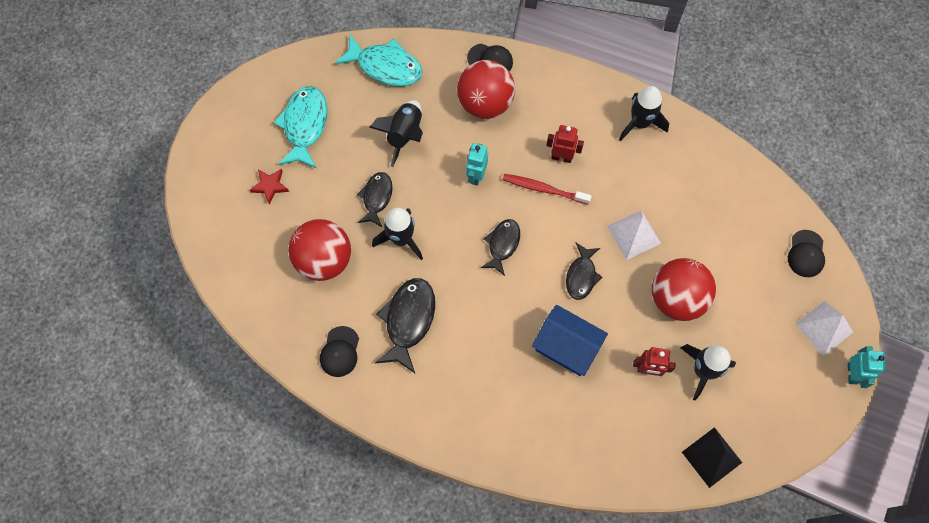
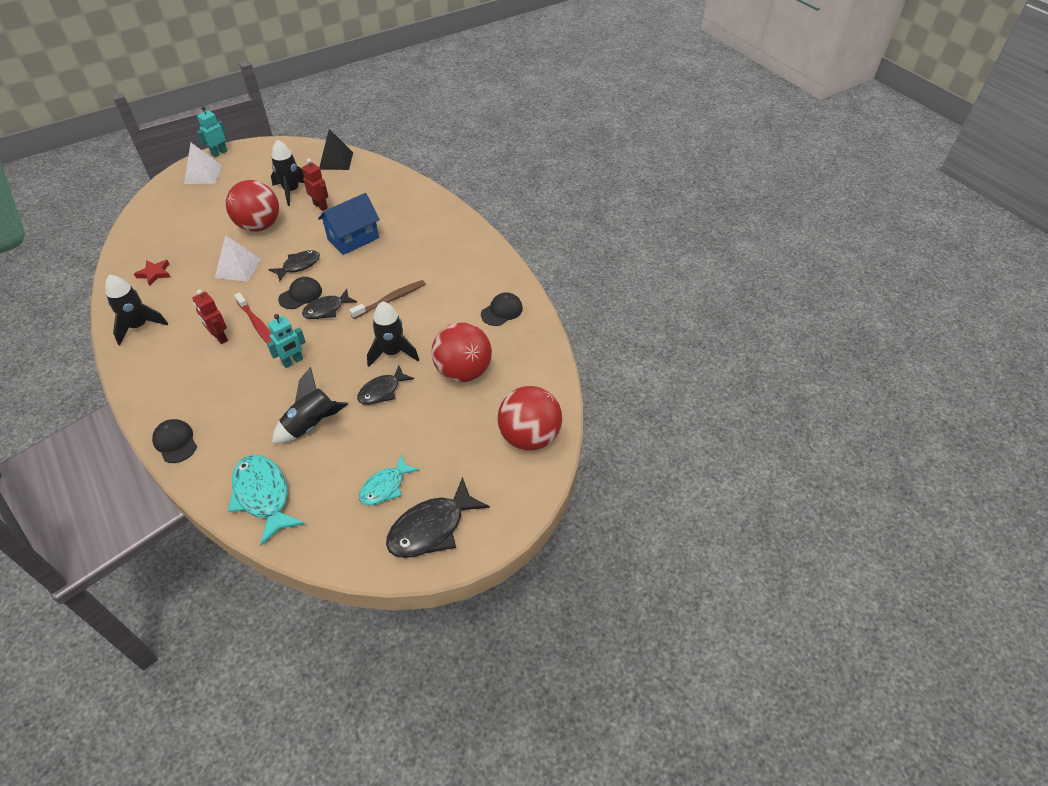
camera: 145 degrees left, 20 degrees down
(270, 186) = (460, 452): red star -> red star (154, 273)
(304, 125) = (385, 487): turquoise fish -> turquoise fish, size x0.63
(408, 321) = (438, 303): black fish -> black fish (431, 528)
(455, 294) = (390, 300): none -> brown toothbrush
(485, 103) = (222, 409): red ball -> red ball (529, 437)
(566, 347) = (353, 238): blue house -> blue house turned 75 degrees clockwise
(806, 254) = (158, 206): black cap -> black cap (300, 295)

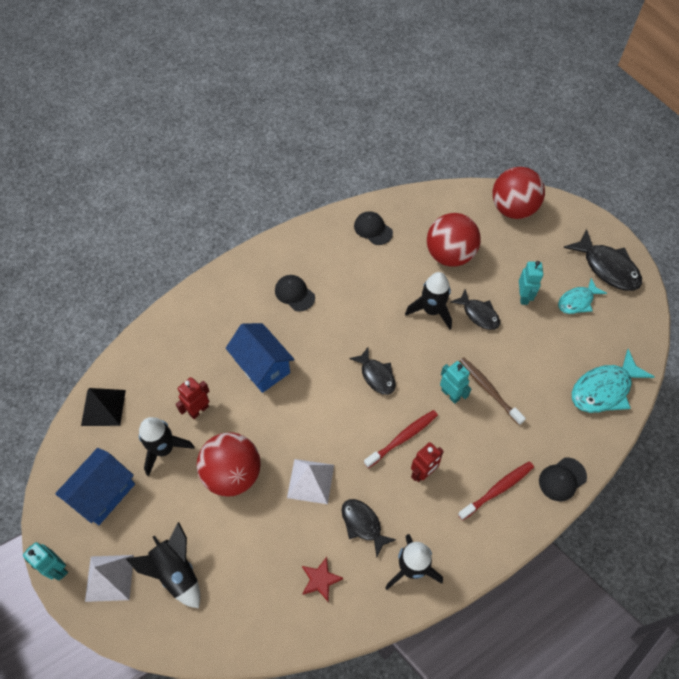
camera: 90 degrees left, 10 degrees up
(184, 389) = (497, 490): none -> red toothbrush
(266, 166) = (103, 493): none -> blue house
(298, 266) = (307, 415): black fish -> black fish (363, 524)
(300, 295) = (355, 404): black cap -> black cap (294, 294)
(311, 425) = (524, 365): black rocket -> black rocket (176, 572)
(385, 487) = (577, 301): turquoise fish -> turquoise fish turned 105 degrees clockwise
(390, 300) = (360, 319): brown toothbrush -> brown toothbrush (488, 390)
(399, 433) = (523, 297): none -> turquoise robot

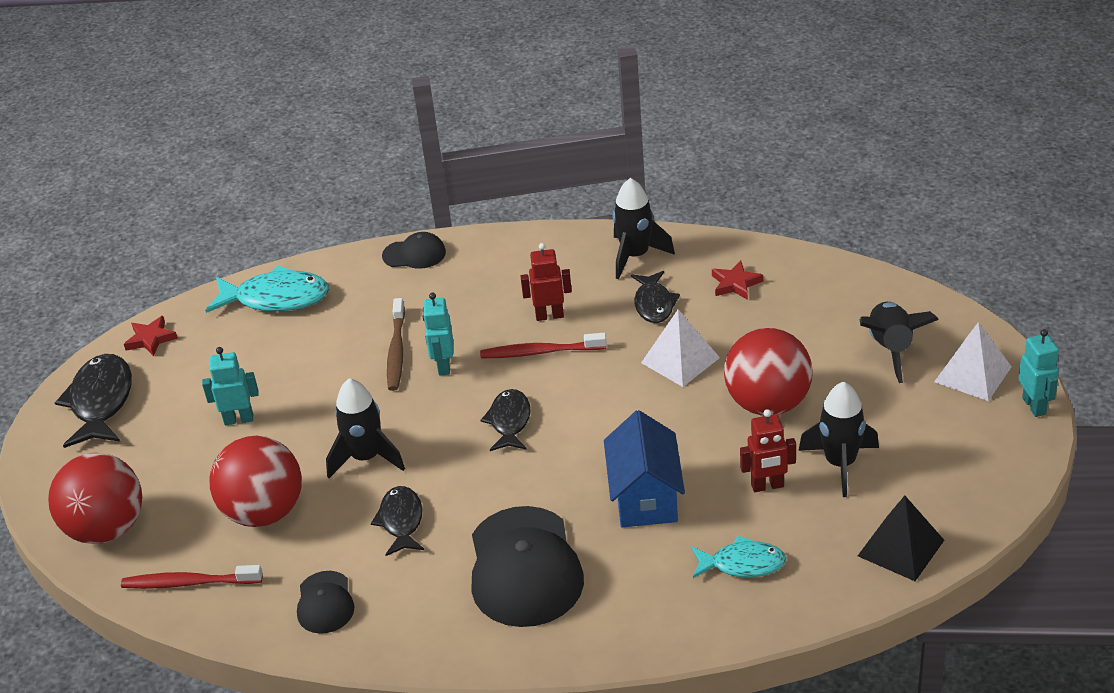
camera: 140 degrees left, 20 degrees down
(103, 493) = (945, 452): blue house -> none
(294, 294) = (524, 567): black cap -> black cap, size x1.97
(478, 314) = (315, 427): black fish -> black fish (401, 521)
(497, 490) = (487, 273): red toothbrush -> red toothbrush (189, 583)
(523, 297) = (239, 419): turquoise robot -> turquoise robot turned 45 degrees clockwise
(577, 301) = (186, 385): turquoise fish -> turquoise fish (742, 564)
(636, 319) = (151, 339): none -> red star

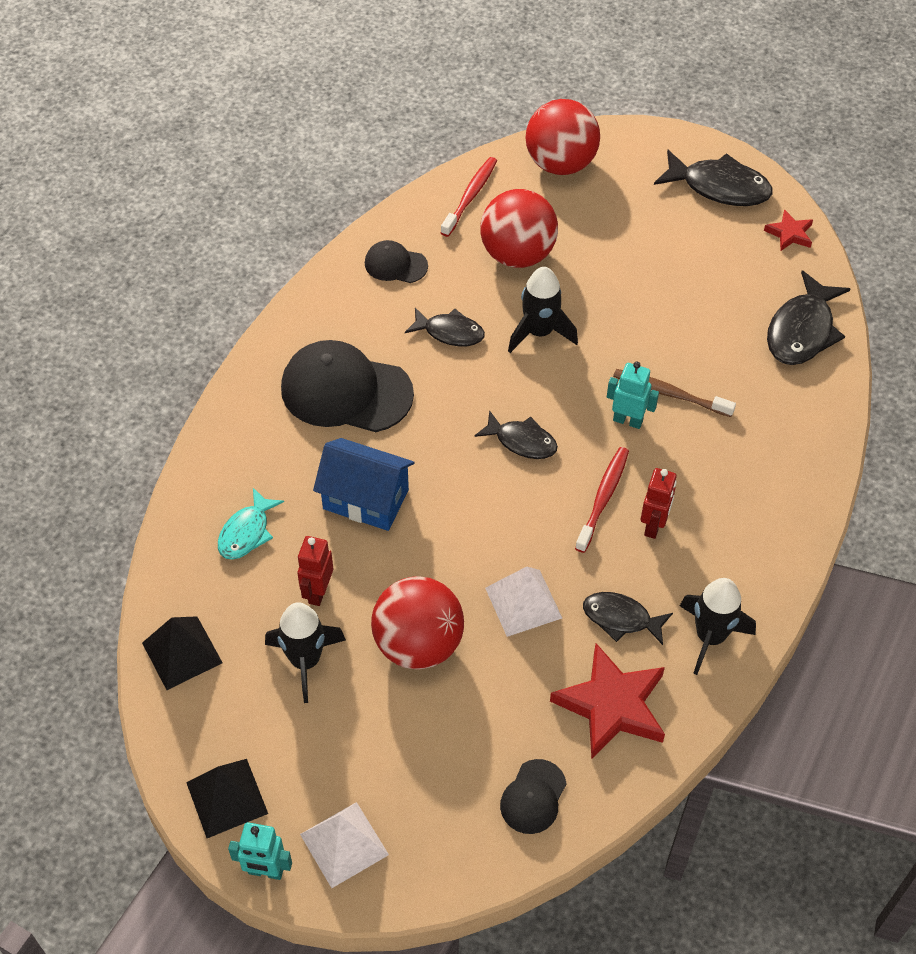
camera: 110 degrees right, 15 degrees up
(239, 419) = (642, 265): turquoise robot -> none
(276, 298) = (802, 330): turquoise fish -> black fish
(414, 254) = (817, 453): black cap -> black cap (533, 797)
(735, 284) = (612, 705): red star -> red star, size x1.95
(891, 349) = (426, 792): black rocket -> none
(1000, 455) = (226, 798): none -> black pyramid

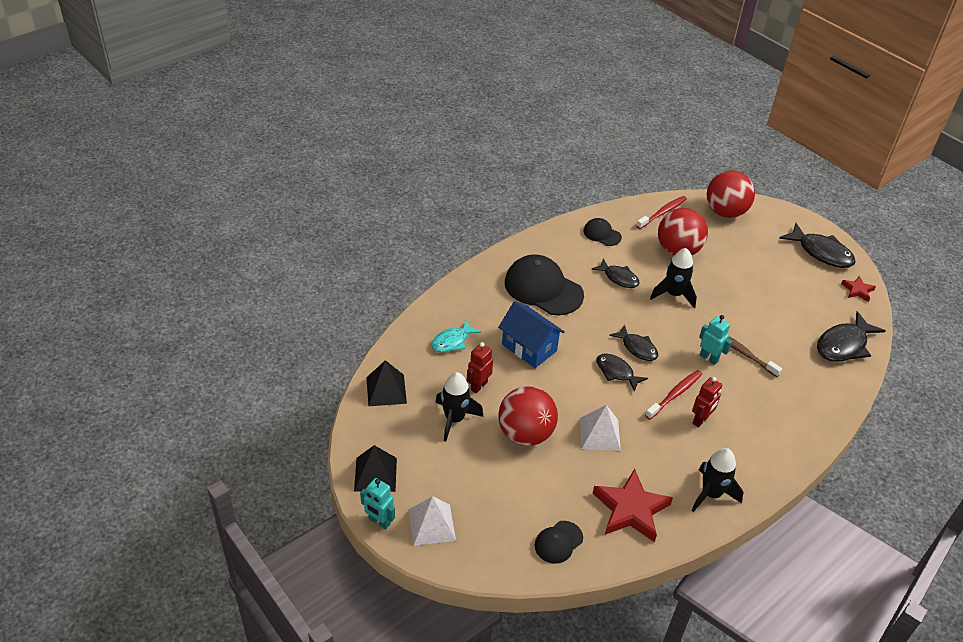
camera: 20 degrees right, 10 degrees down
(621, 618) = (657, 463): black fish -> black fish (616, 372)

